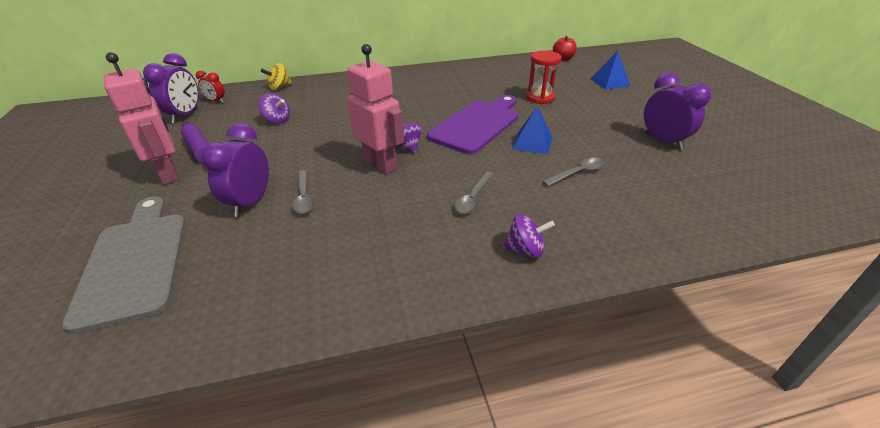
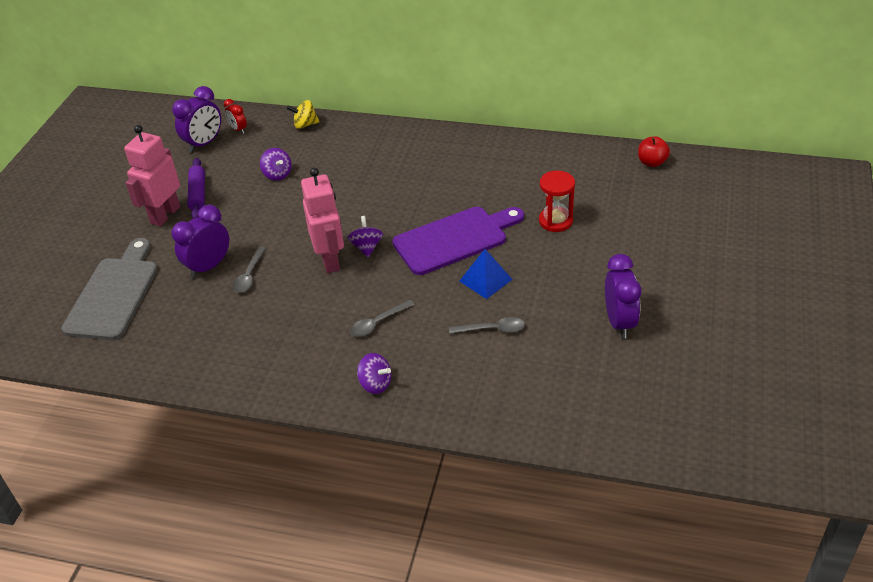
camera: 30 degrees right, 5 degrees up
(169, 173) = (165, 215): pink robot -> pink robot turned 150 degrees counterclockwise
(609, 82) = (663, 220): blue pyramid -> none

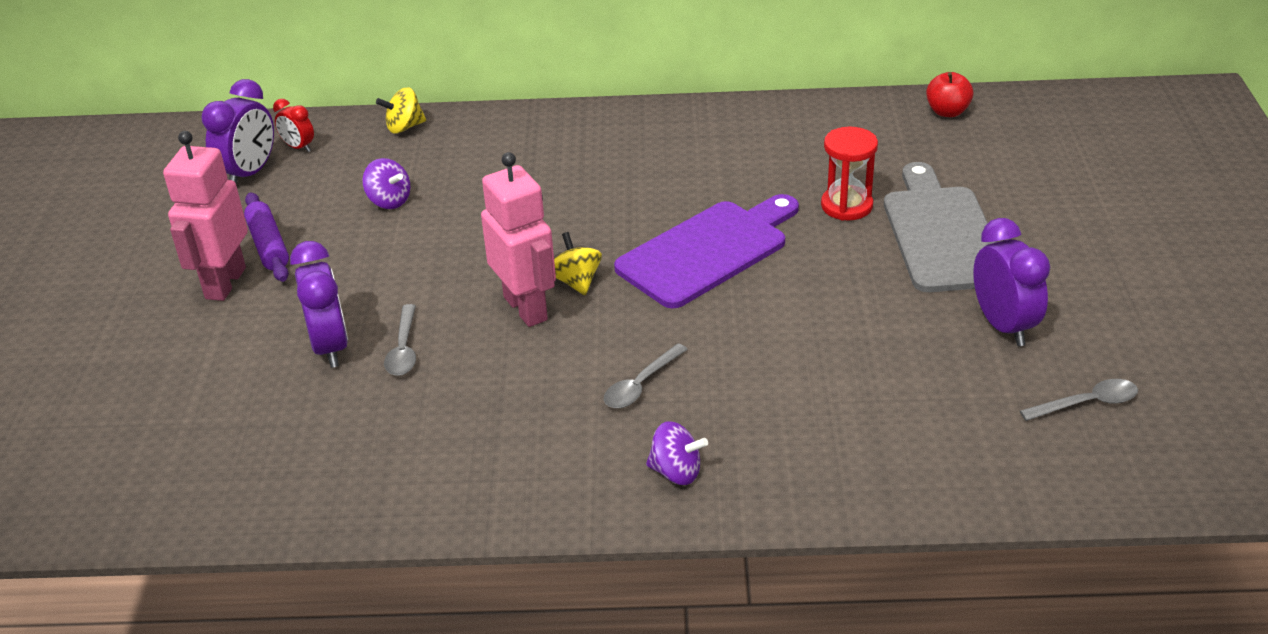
camera: 15 degrees left, 5 degrees down
(114, 294) = (183, 412): grey cutting board -> grey cutting board (942, 234)
(209, 267) = (330, 347): purple clock -> purple clock turned 135 degrees clockwise
(367, 247) = (576, 282): purple spinning top -> yellow spinning top
(485, 280) = (780, 299): blue pyramid -> none
(492, 329) = (822, 365): grey spoon -> grey spoon (1087, 403)

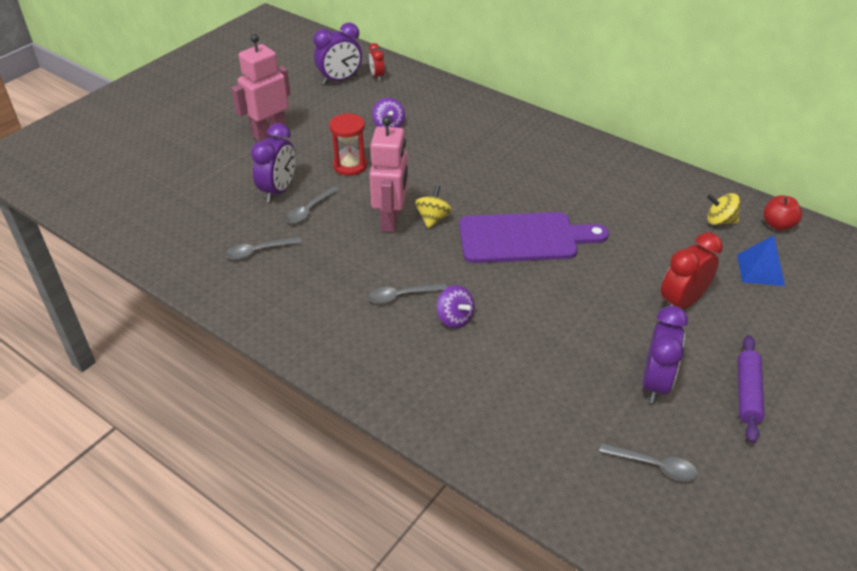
camera: 35 degrees right, 5 degrees up
(268, 246) = (308, 122): purple rolling pin -> purple rolling pin (747, 393)
(393, 432) = (258, 251): none -> grey spoon
(404, 127) = (440, 88): yellow spinning top -> yellow spinning top (720, 221)
(676, 472) = (365, 356): purple spinning top -> purple spinning top (454, 318)
(846, 206) = (639, 253): red hourglass -> red hourglass (350, 166)
(942, 234) = (681, 302): grey cutting board -> red clock
(979, 164) = (760, 270): none -> blue pyramid

